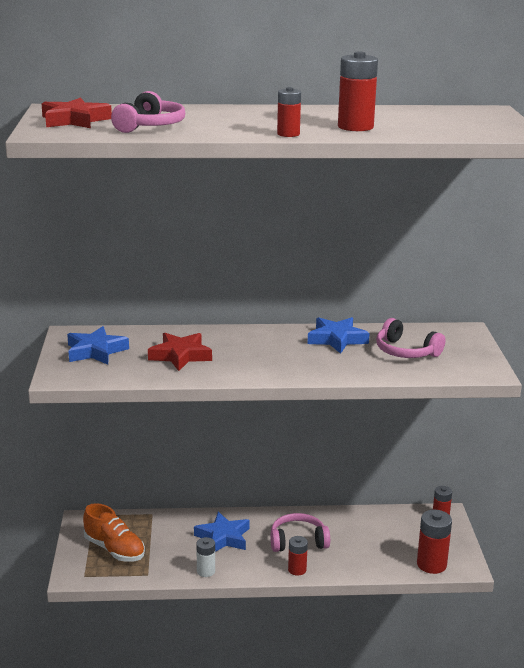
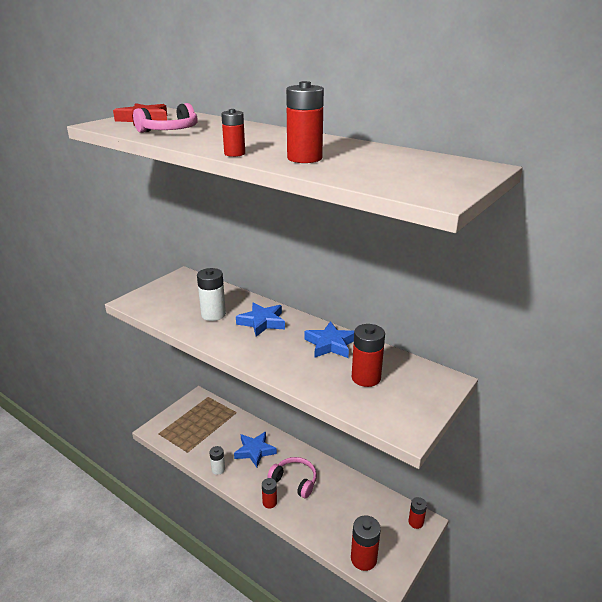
camera: 40 degrees right, 5 degrees up
(95, 351) = (176, 292): blue star -> blue star (262, 322)
(114, 549) = (191, 425): orange shoe -> none
(180, 355) = (213, 314): red star -> white battery
(406, 351) = (366, 378): pink headphones -> red battery

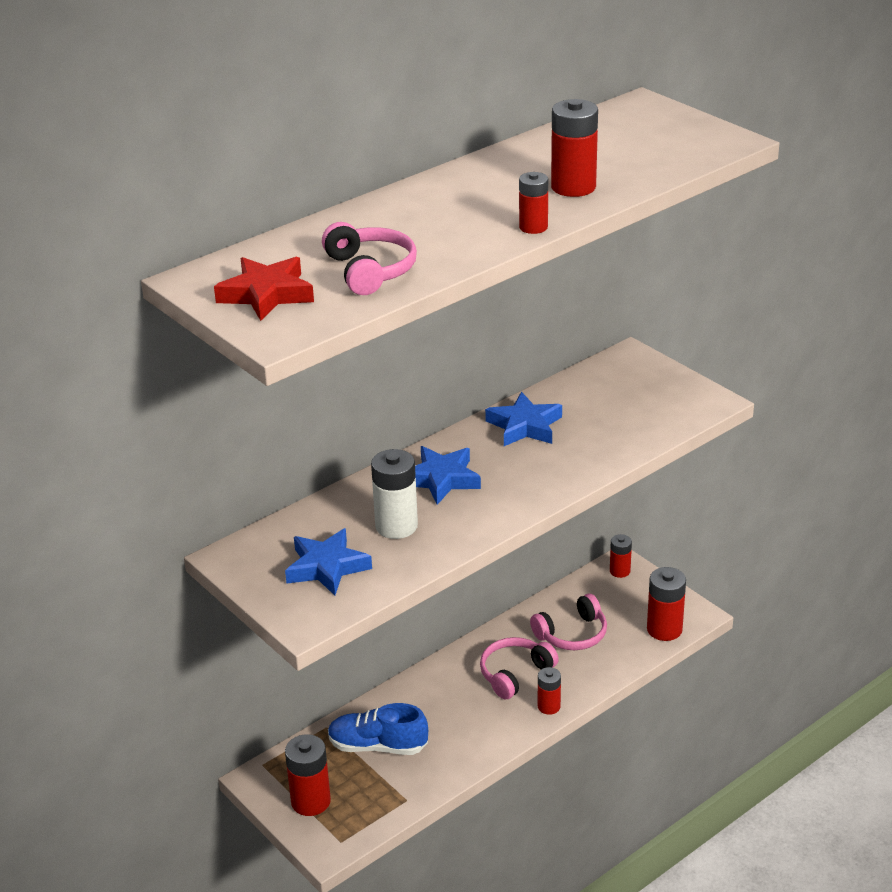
camera: 75 degrees left, 5 degrees up
(218, 469) = (462, 761): white battery -> none
(225, 433) = (378, 746): none -> blue shoe
(255, 451) = (435, 712): blue star -> blue star (327, 567)
(340, 504) = (572, 634): none -> pink headphones
(366, 378) = (609, 411): red battery -> red battery (310, 801)

